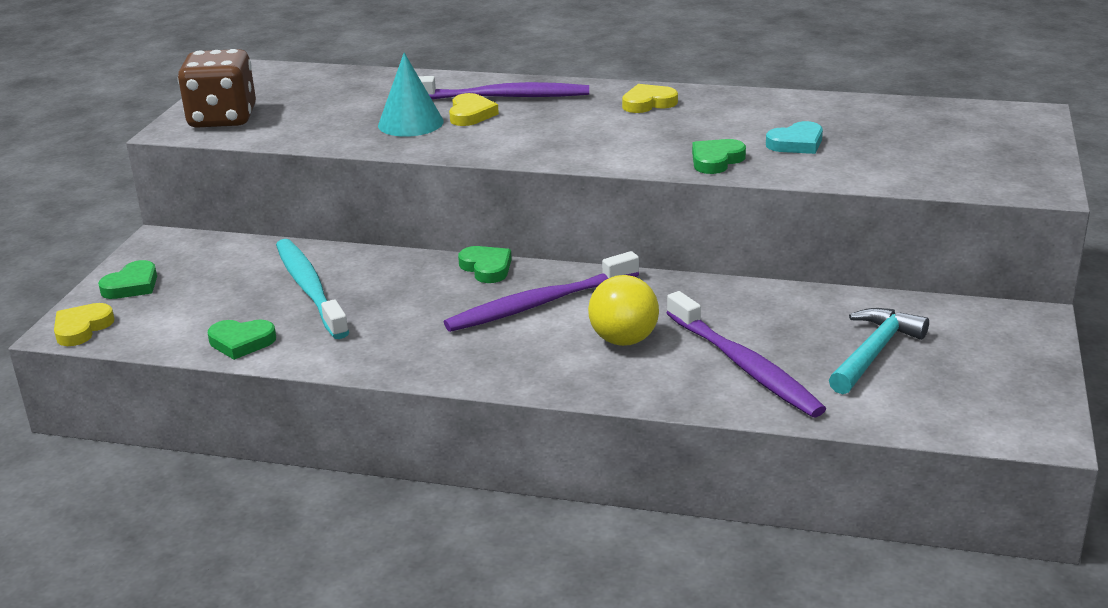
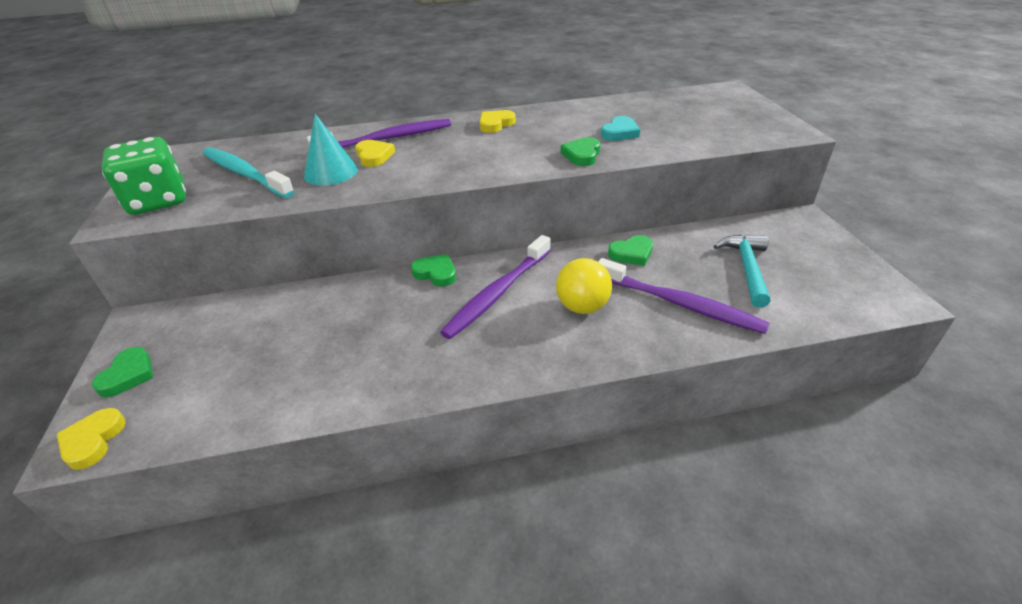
camera: 25 degrees left, 10 degrees up
(223, 119) = (159, 201): brown dice -> green dice
(241, 342) = (270, 405): green heart -> green heart (631, 253)
(310, 288) = (303, 331): turquoise toothbrush -> turquoise toothbrush (245, 174)

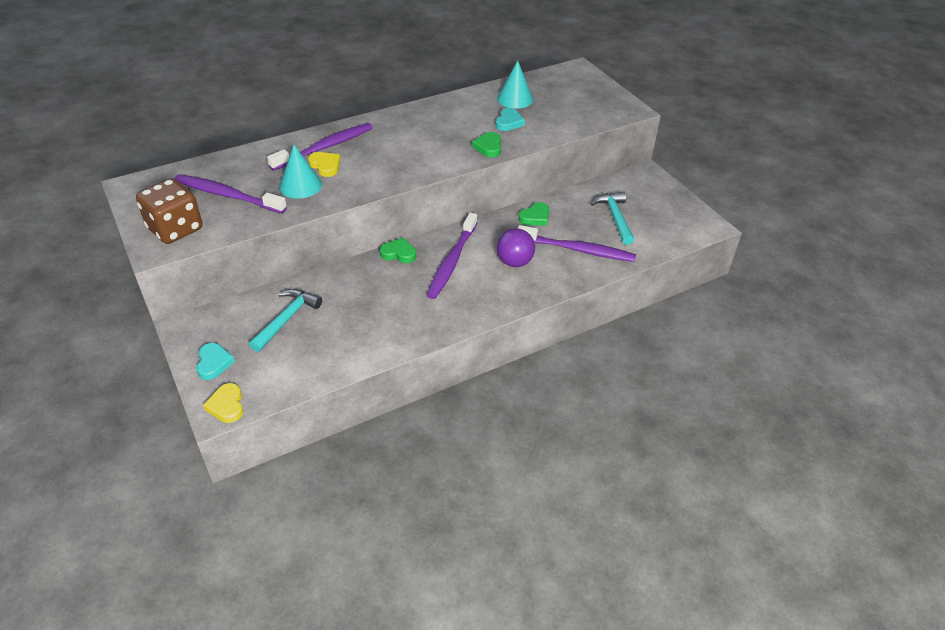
camera: 20 degrees left, 5 degrees up
(128, 375) = (214, 363): green heart -> turquoise heart
(159, 201) = (175, 229): green dice -> brown dice
(245, 174) = (227, 195): turquoise toothbrush -> purple toothbrush
(253, 333) = (286, 319): none -> turquoise hammer
(495, 124) = (407, 123): yellow heart -> none
(582, 307) = (514, 262): yellow ball -> purple ball
(637, 111) = (515, 99): none -> turquoise cone

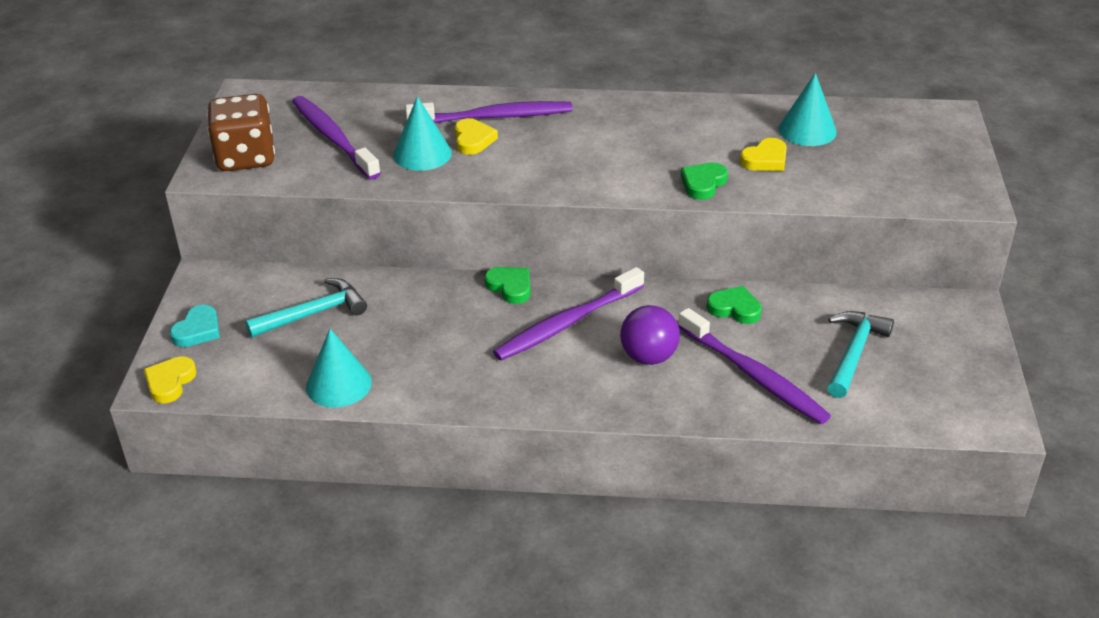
camera: 35 degrees right, 5 degrees down
(346, 356) = (338, 384): none -> turquoise cone
(509, 122) = (765, 159): turquoise heart -> yellow heart
(535, 217) = (734, 308): green heart -> green heart turned 150 degrees counterclockwise

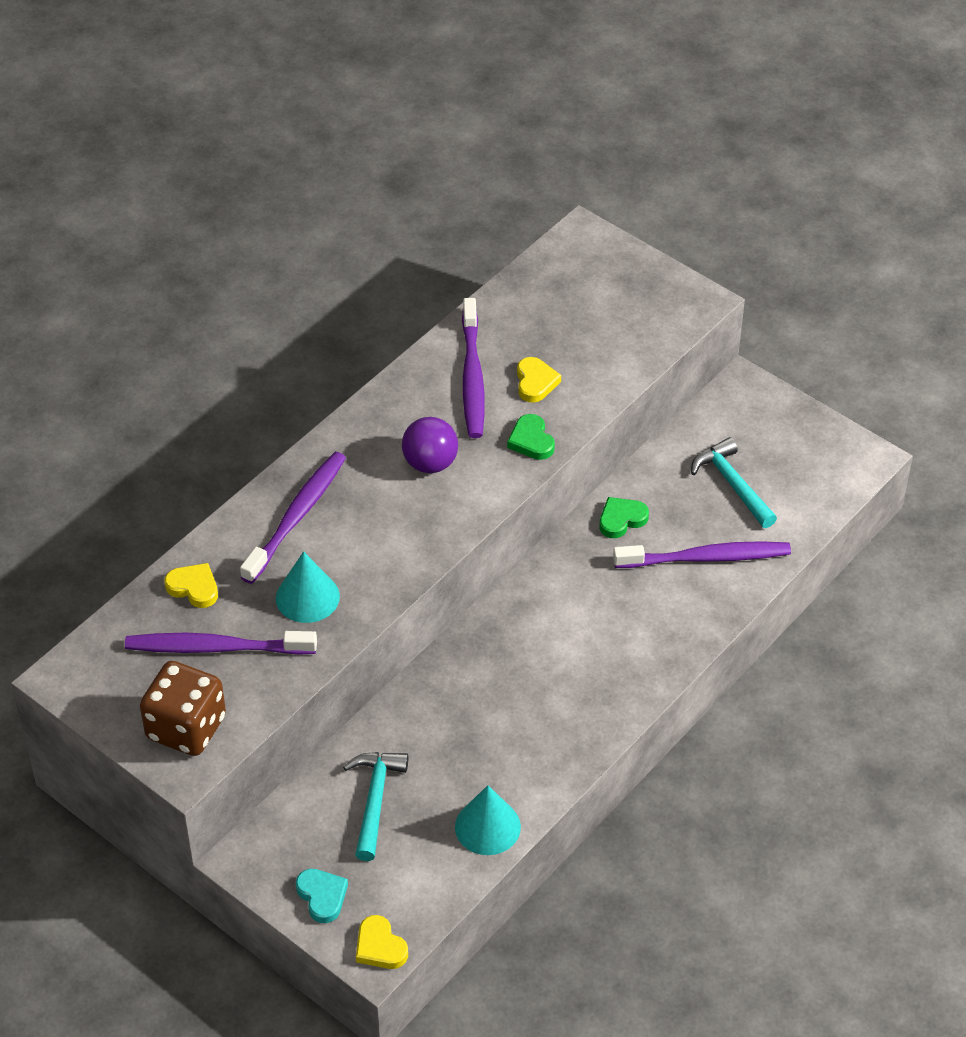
camera: 55 degrees left, 10 degrees up
(473, 140) = (320, 550): yellow heart -> yellow heart (194, 588)
(510, 287) = (463, 645): green heart -> none
(567, 323) = (544, 634): purple toothbrush -> purple toothbrush (472, 377)
(648, 356) = (630, 607): purple ball -> purple ball (430, 463)
(807, 130) = (520, 330): turquoise cone -> none

